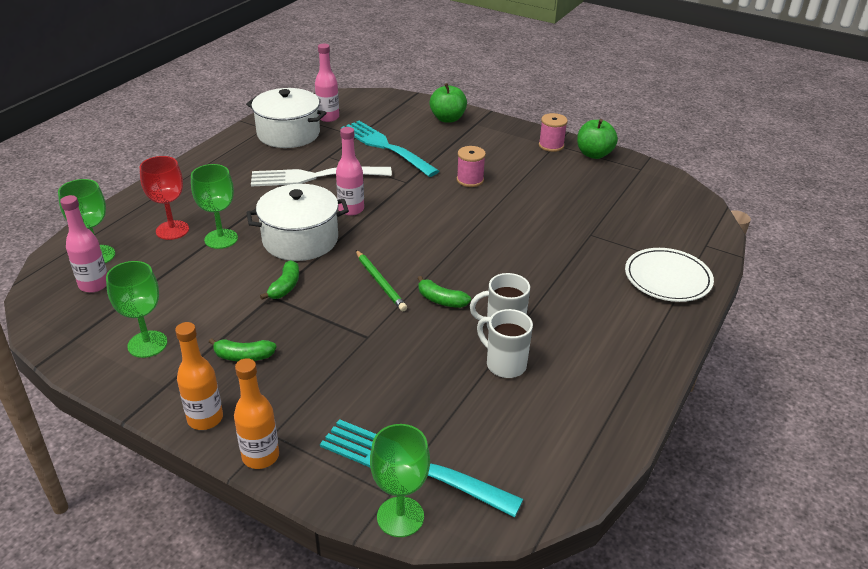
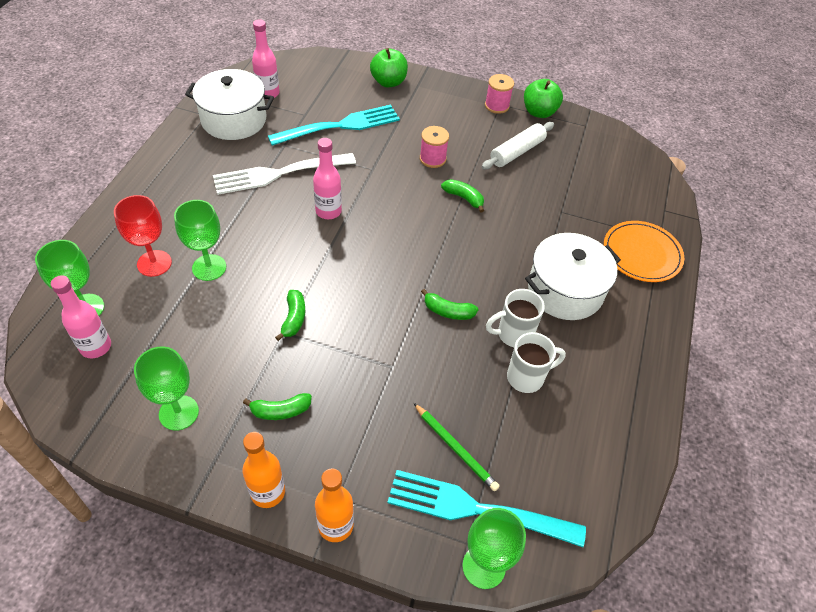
camera: 15 degrees left, 15 degrees up
(300, 240) = (290, 257): white pot -> white pot (565, 290)
(380, 282) = (384, 298): green pencil -> green pencil (455, 448)
(386, 147) = (339, 126): turquoise fork -> turquoise fork turned 120 degrees clockwise
(490, 213) = (463, 198): none -> green banana
(504, 364) = (526, 377): white mug -> white mug turned 135 degrees clockwise
(559, 183) = (517, 152): none -> white rolling pin
(667, 278) = (641, 254): white plate -> orange plate

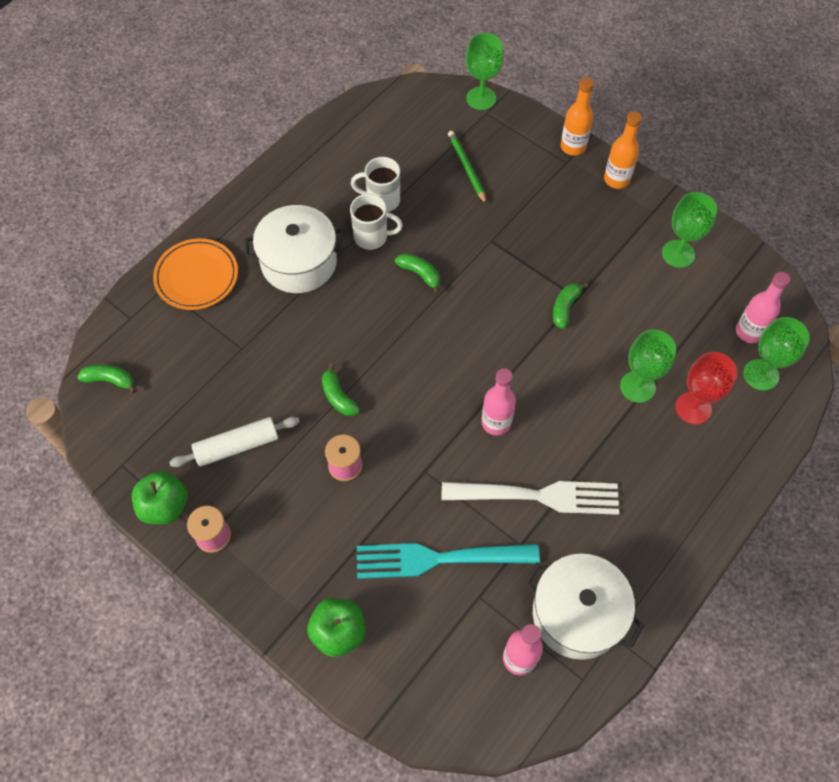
camera: 155 degrees left, 10 degrees up
(280, 411) = (595, 232): green banana -> green banana (110, 380)
(478, 509) = (469, 128): turquoise fork -> none

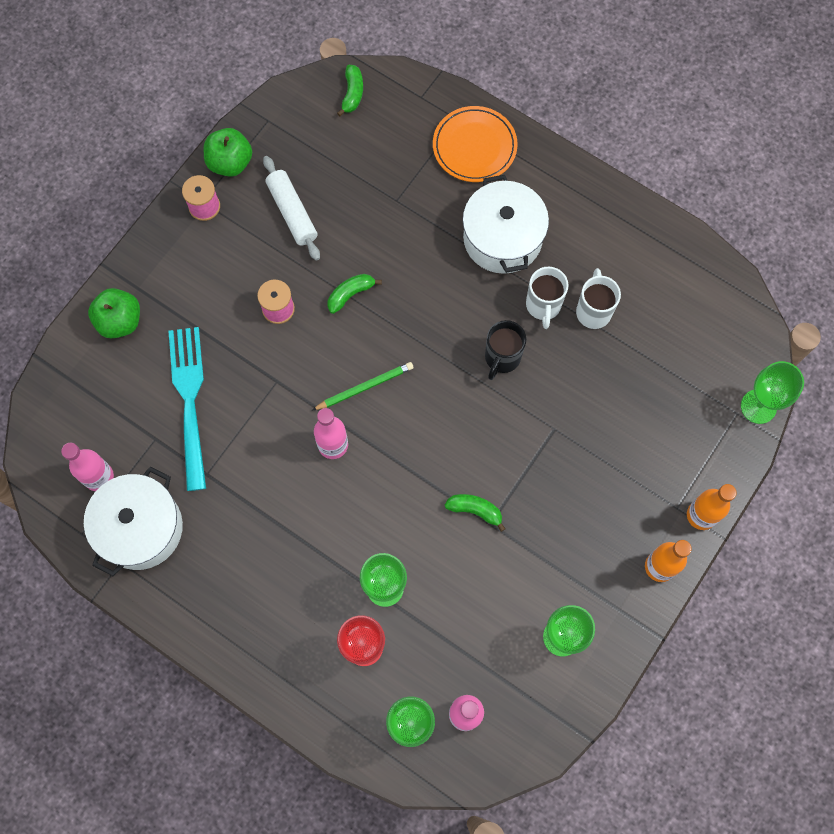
camera: 85 degrees right, 10 degrees up
(420, 274) = (502, 358): green banana -> black mug
(467, 168) = (651, 397): green pencil -> green pencil (364, 387)
(537, 496) = (256, 487): white fork -> none

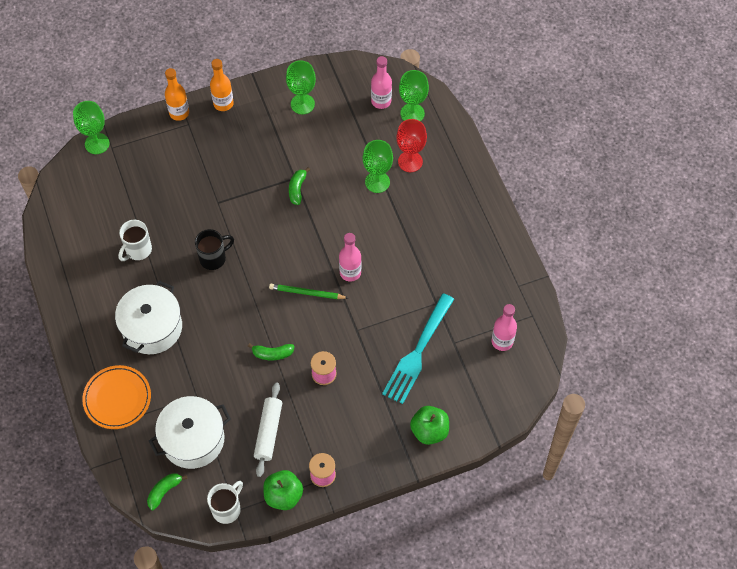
camera: 145 degrees left, 10 degrees down
(140, 528) = (495, 297): white pot -> white pot (193, 439)
(475, 510) = (297, 189): green banana -> green banana turned 45 degrees clockwise
(543, 306) = (164, 272): white mug -> white mug (227, 509)

